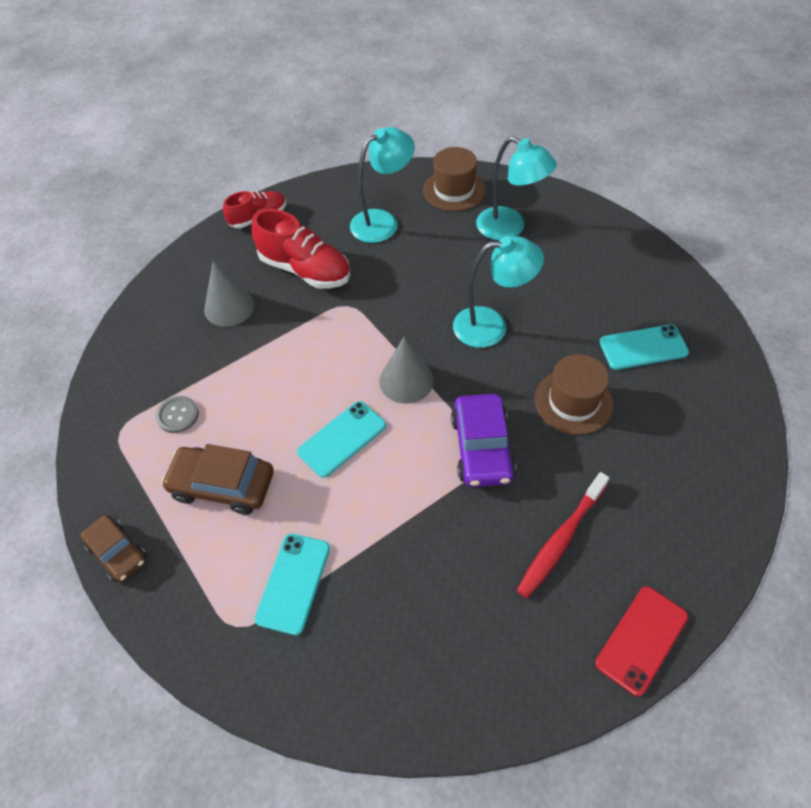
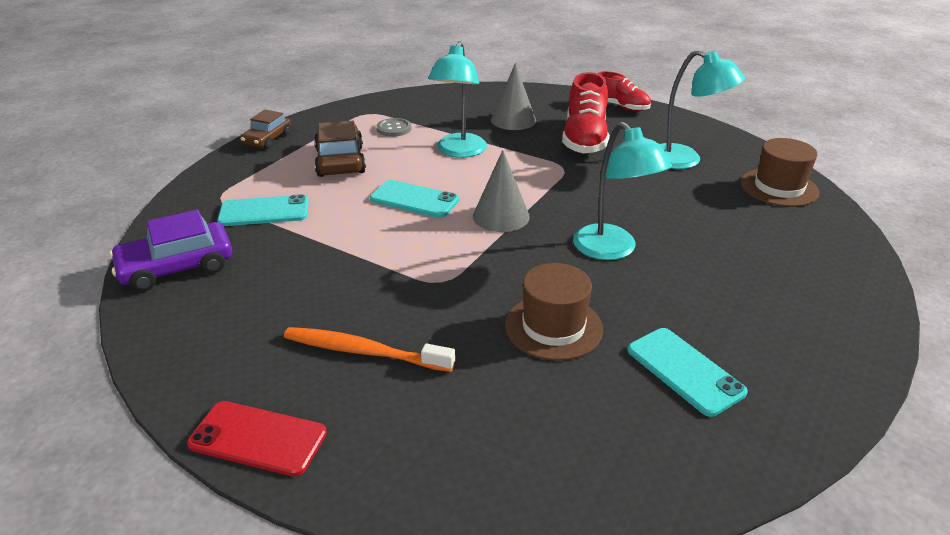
camera: 65 degrees right, 20 degrees down
(481, 448) = (450, 276): purple car -> purple car (177, 267)
(509, 228) = (766, 233): turquoise lamp -> turquoise lamp (459, 151)
(561, 539) = (364, 351): red toothbrush -> orange toothbrush

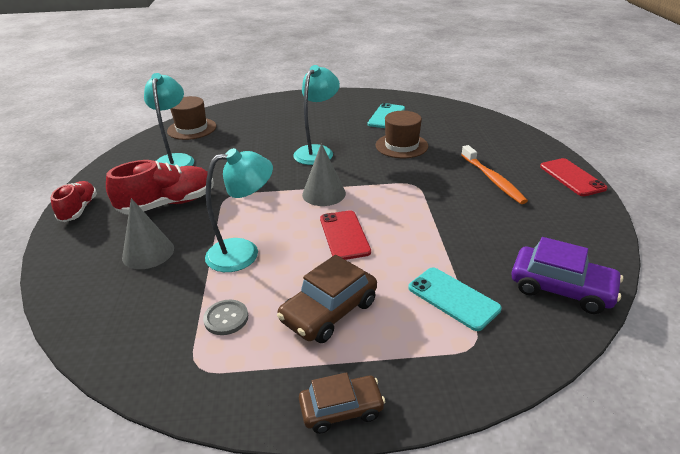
camera: 125 degrees left, 0 degrees up
(414, 200) = (344, 235): turquoise phone -> red phone

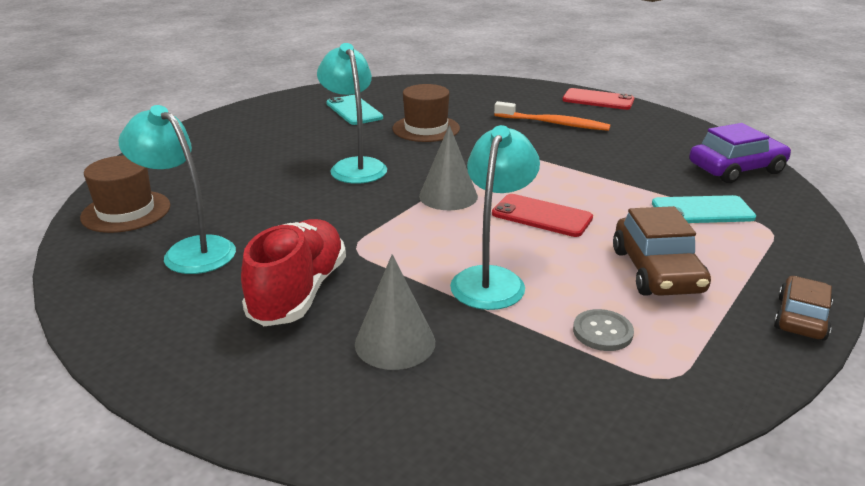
camera: 50 degrees left, 5 degrees down
(79, 209) = (177, 369): red shoe -> none

